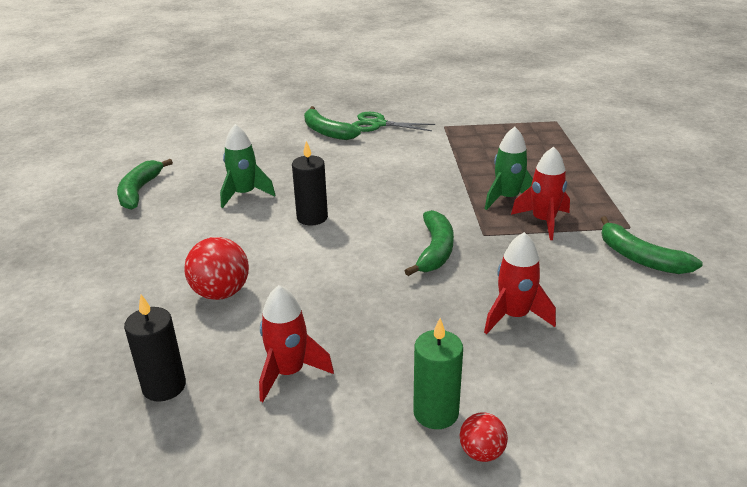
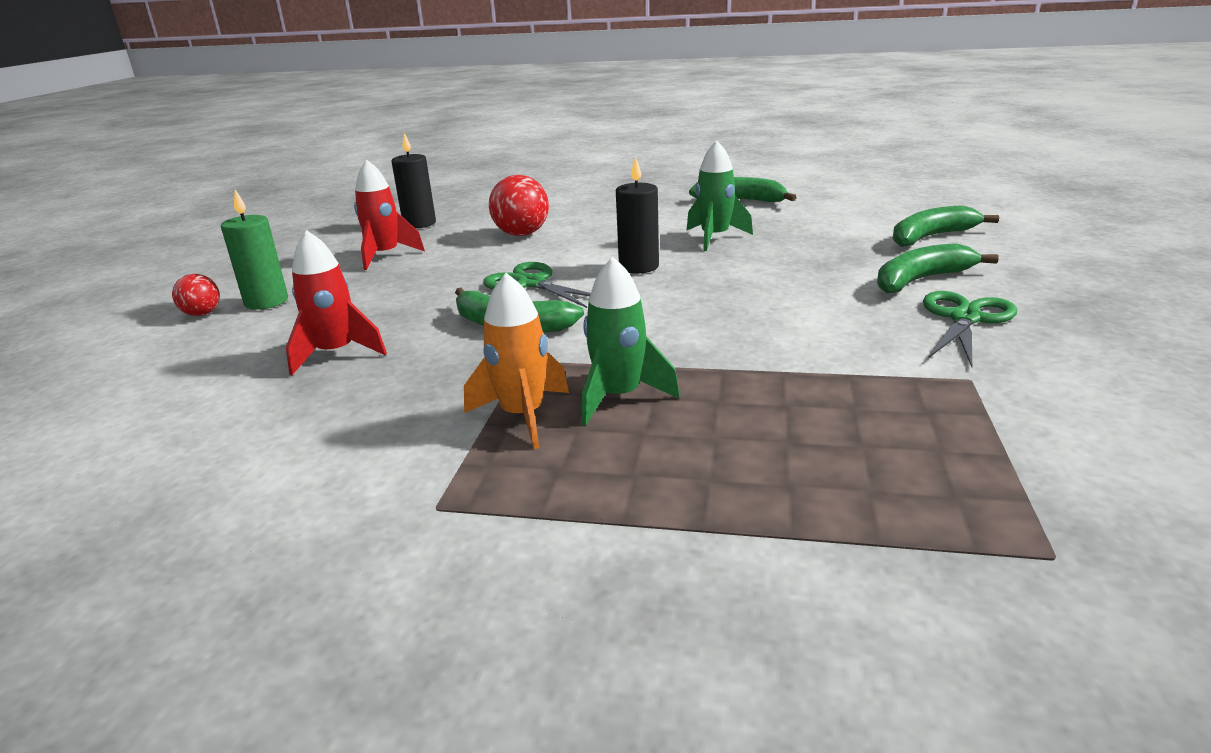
camera: 105 degrees right, 5 degrees down
(355, 258) = (531, 283): none -> green scissors
(543, 221) = (523, 416): red rocket -> orange rocket
(640, 258) = (339, 485): green banana -> green banana (931, 237)

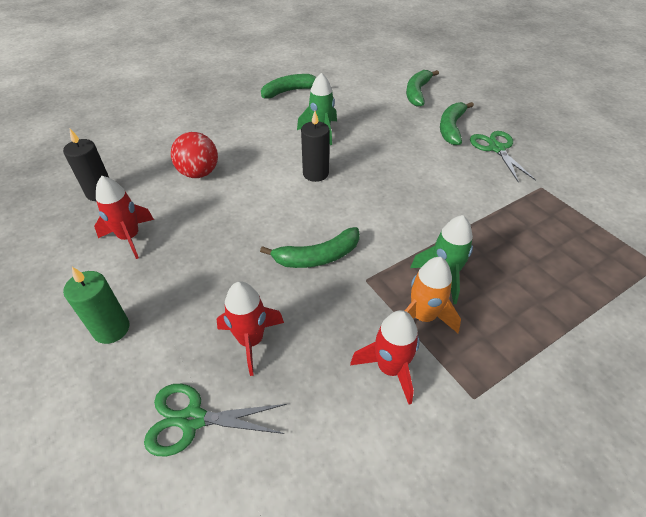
camera: 45 degrees left, 20 degrees up
(202, 314) = (75, 371): red ball -> none
(404, 434) = (390, 368): none -> red rocket
(531, 283) = (276, 216): green scissors -> green scissors (192, 419)

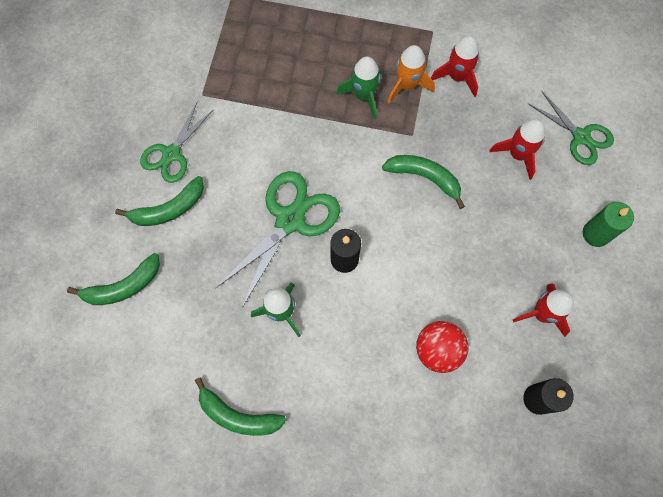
camera: 135 degrees left, 25 degrees up
(377, 168) = (290, 220): none -> green scissors

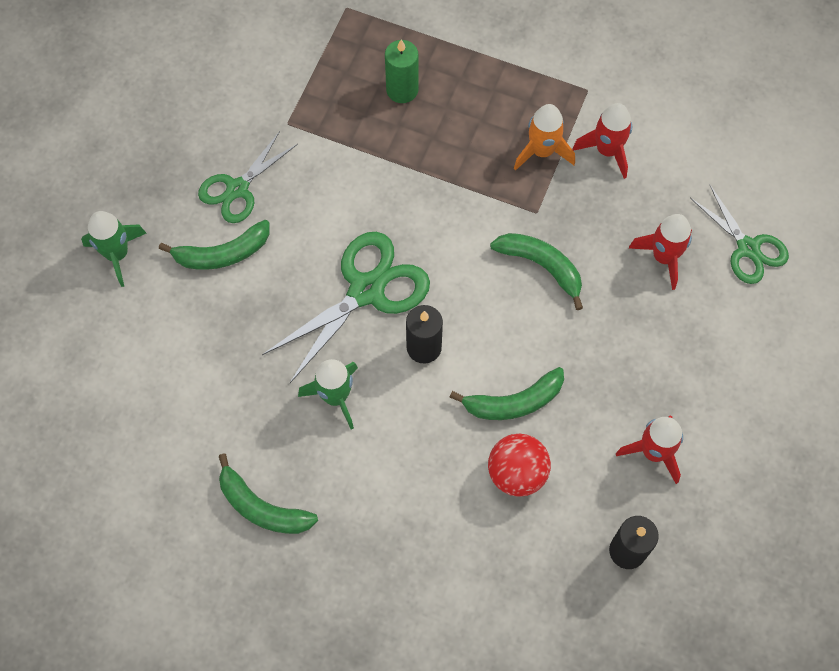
camera: 10 degrees right, 5 degrees down
(123, 286) = (152, 335): green banana -> green banana (514, 402)
(363, 96) = (485, 156): green rocket -> green rocket (117, 254)
(596, 234) = (741, 368): green candle -> green candle (402, 90)

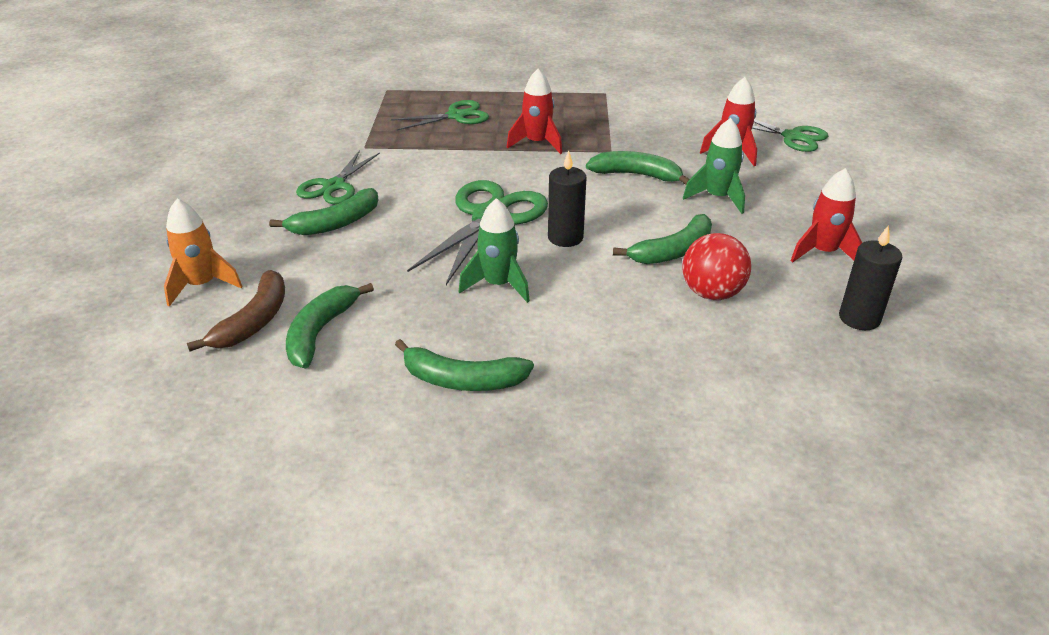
camera: 20 degrees left, 30 degrees down
(117, 254) = (225, 244): green rocket -> green rocket (717, 198)
(119, 375) = (254, 321): none -> brown banana
(168, 409) = (320, 332): none -> green banana
(402, 90) = (456, 116): green candle -> green scissors
(542, 151) = (592, 123): orange rocket -> orange rocket (202, 285)
(607, 150) = (643, 115): red rocket -> red rocket (537, 143)

